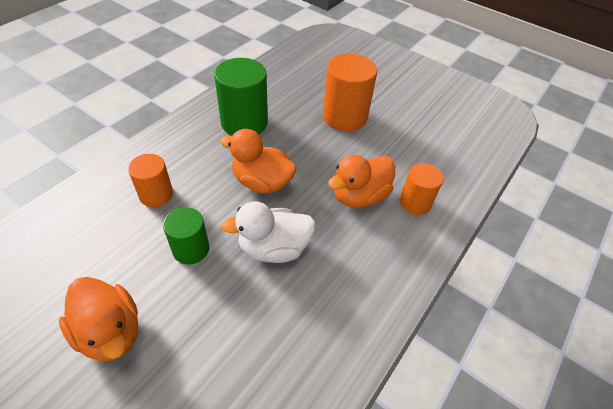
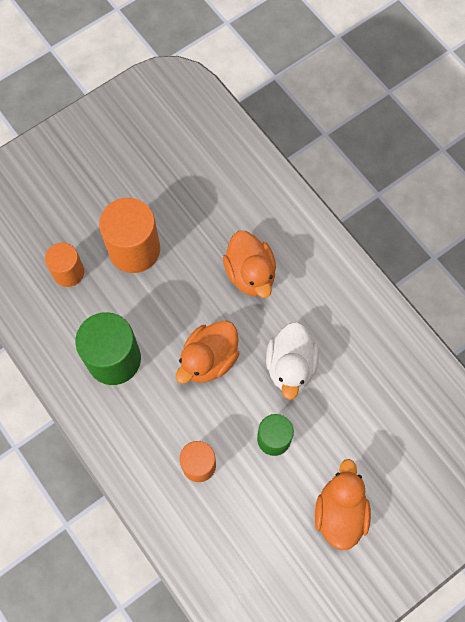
camera: 70 degrees left, 20 degrees up
(110, 332) = (340, 512): orange duck -> orange duck turned 60 degrees counterclockwise
(415, 202) = (270, 227): orange cylinder -> orange cylinder (68, 272)

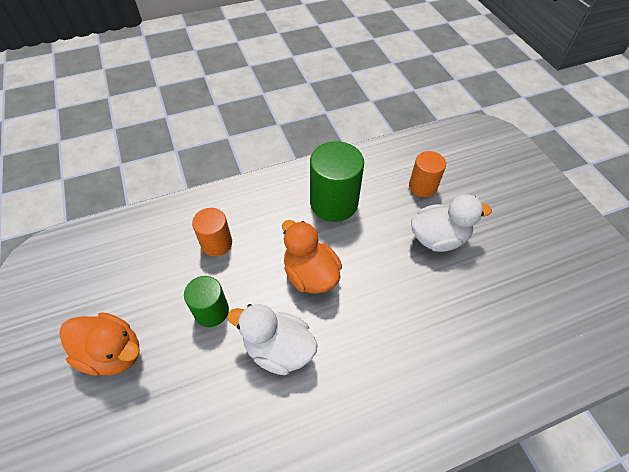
camera: 105 degrees right, 15 degrees down
(134, 249) = (438, 238): orange cylinder -> white duck
(250, 274) = (394, 337): orange duck -> none

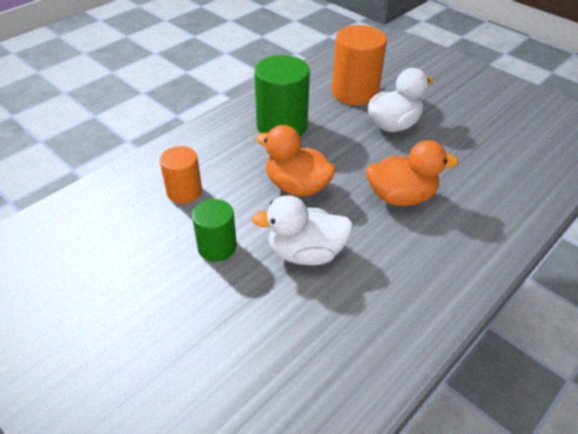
camera: 25 degrees left, 10 degrees down
(113, 353) = (130, 319): orange duck -> orange duck (401, 197)
(422, 186) = (355, 92): orange cylinder -> orange cylinder, size x1.65

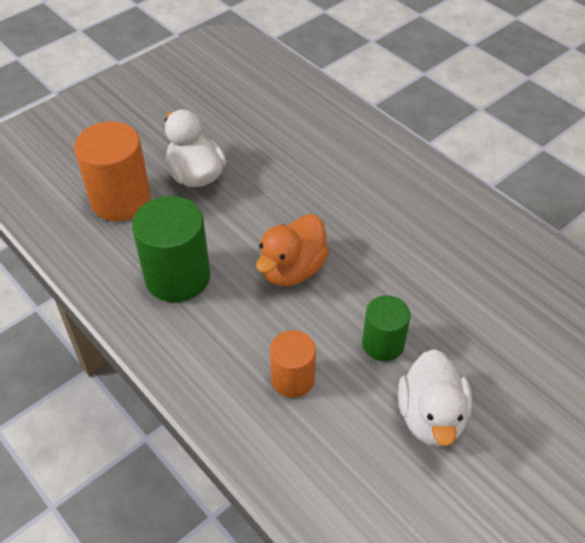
camera: 85 degrees left, 5 degrees up
(305, 253) = (390, 269): white duck -> white duck (431, 417)
(401, 197) = (315, 188): orange duck -> none

